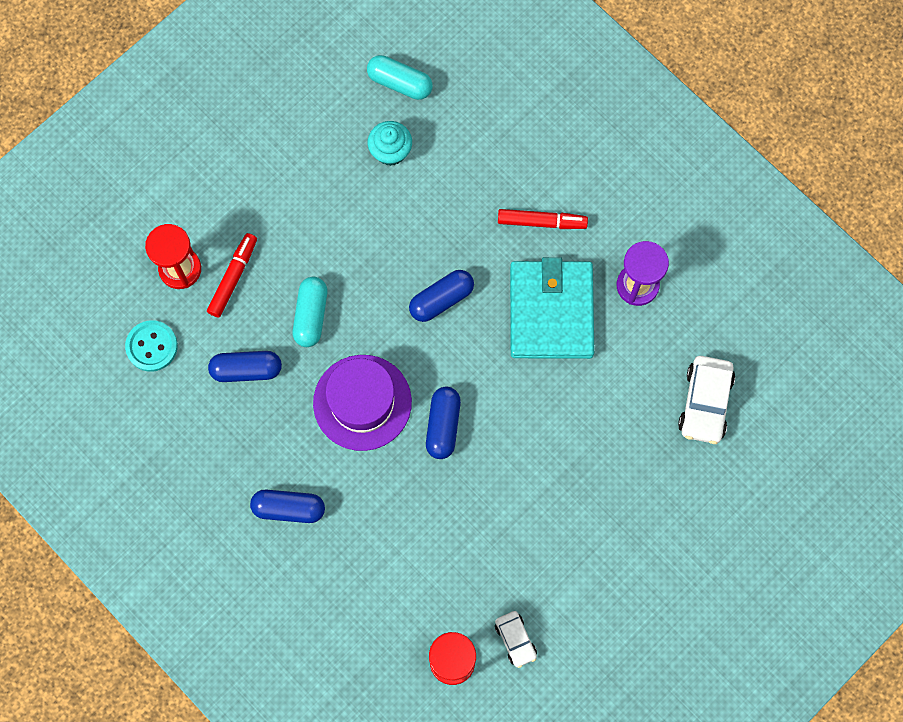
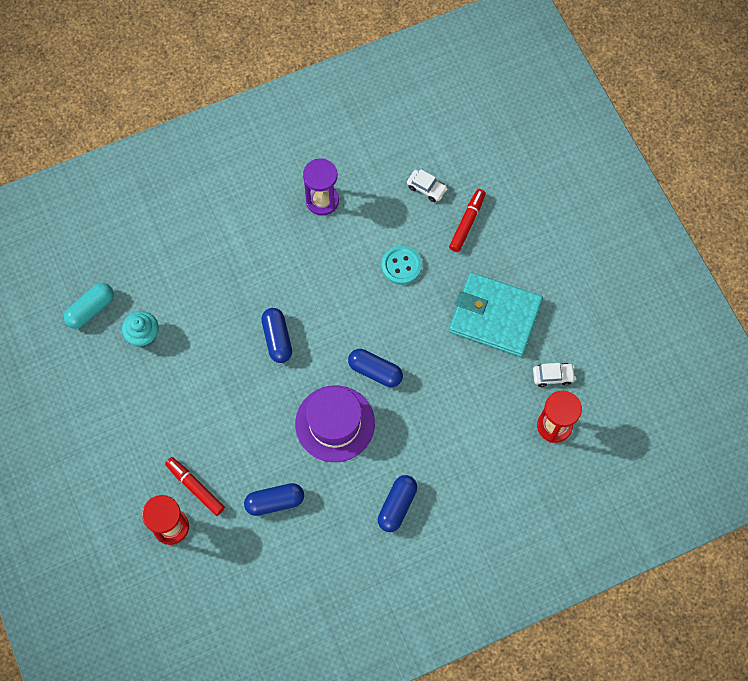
camera: 70 degrees left, 5 degrees down
(152, 346) = (226, 570): turquoise button -> turquoise button (401, 266)
(246, 370) = (275, 502): blue capsule -> blue capsule turned 60 degrees clockwise
(311, 315) = (251, 438): turquoise capsule -> none
(541, 222) = (246, 248): red marker -> red marker (467, 223)
(551, 312) = (318, 266): turquoise wallet -> turquoise wallet (495, 316)
(705, 403) = (426, 188): white car -> white car, size x0.59

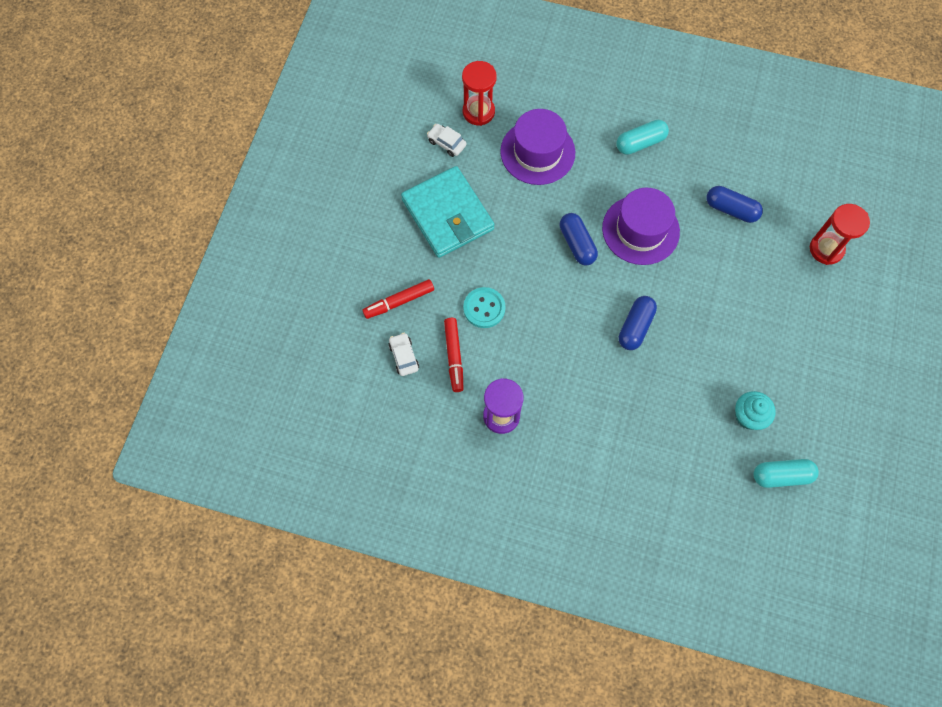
camera: 140 degrees left, 0 degrees up
(195, 487) = (787, 263): red marker -> red marker (454, 356)
(397, 506) = (640, 143): blue capsule -> turquoise capsule
(474, 427) = (537, 152): none -> purple hat

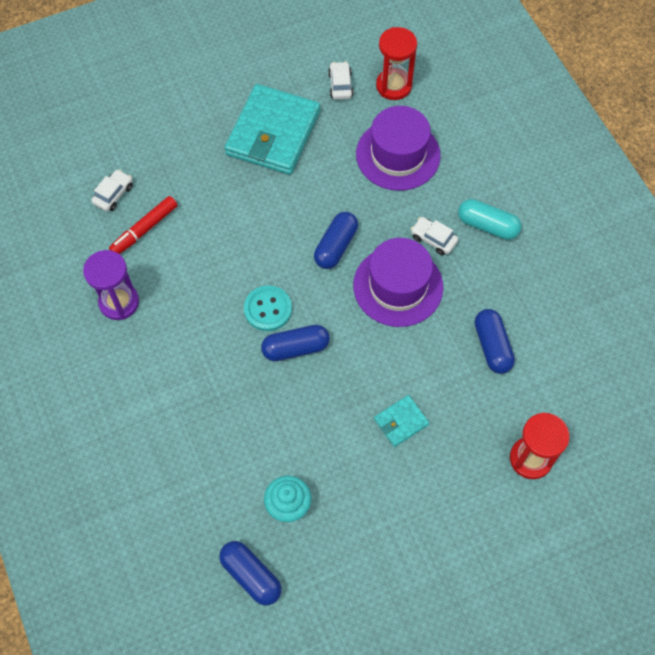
camera: 50 degrees right, 5 degrees down
(399, 302) = (160, 156): red marker -> none
(484, 308) = (209, 220): turquoise button -> turquoise button (268, 309)
(623, 182) = (433, 239): none -> white car
(742, 304) = (401, 422): none -> turquoise wallet
(781, 475) = (251, 575): turquoise capsule -> blue capsule

